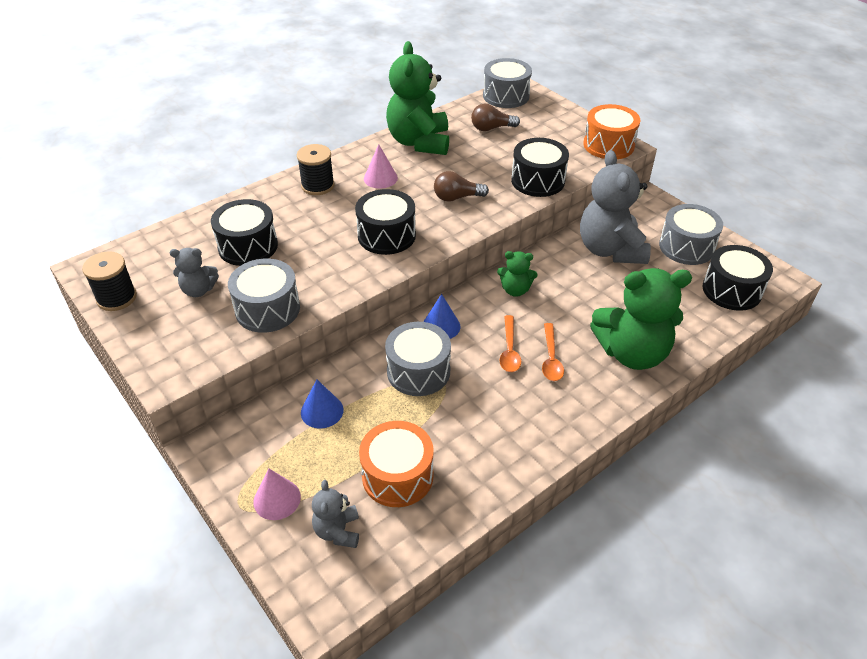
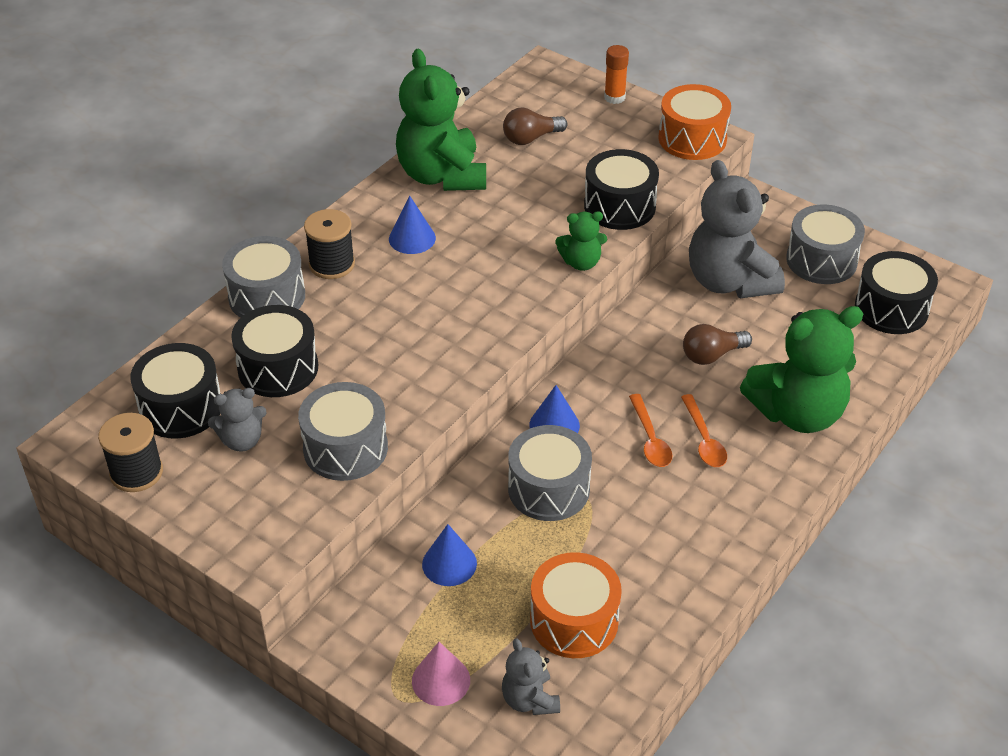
camera: 15 degrees left, 0 degrees up
(380, 178) = (412, 238): pink cone -> blue cone
(386, 235) = (455, 319): black drum -> black drum (181, 407)
(457, 197) = (524, 249): brown light bulb -> brown light bulb (711, 355)
(506, 96) = (531, 85): grey drum -> grey drum (267, 296)
(515, 290) = (629, 359): green teddy bear -> green teddy bear (581, 262)
(561, 111) = (614, 97): none -> orange glue stick

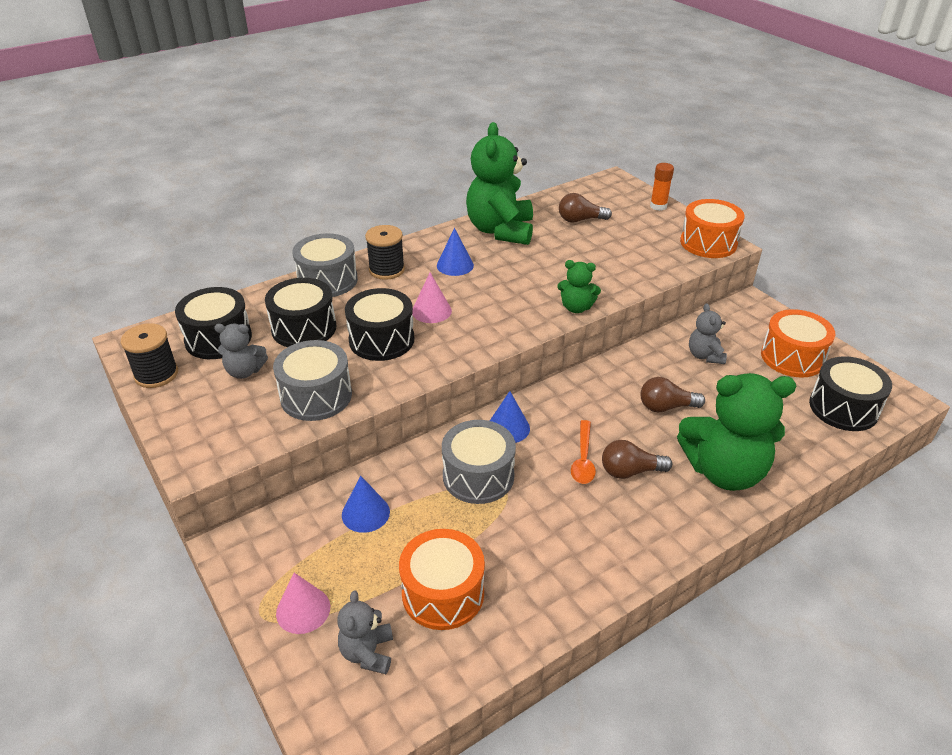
camera: 20 degrees right, 5 degrees down
(417, 307) = (431, 311): none -> pink cone
(619, 206) = (627, 276): black drum -> black drum (381, 340)
(704, 439) = (630, 471): orange spoon -> brown light bulb
(729, 281) = (705, 356): grey teddy bear -> grey teddy bear, size x0.49
(821, 260) = (792, 357): grey drum -> orange drum

